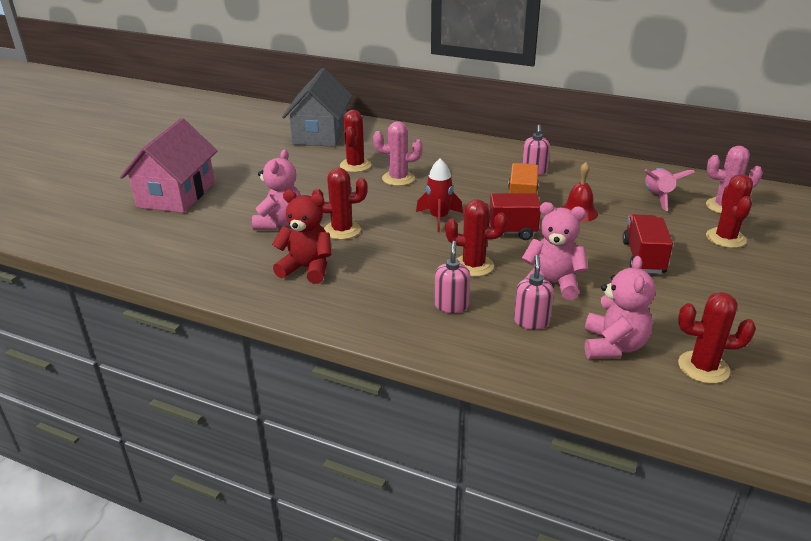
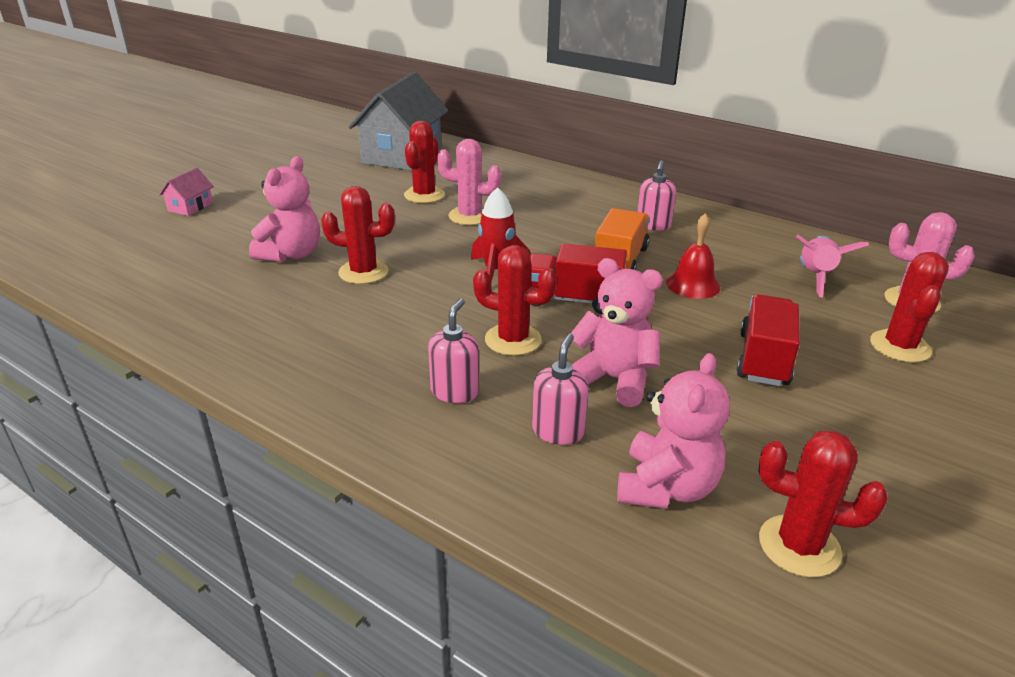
camera: 10 degrees right, 0 degrees up
(176, 194) = (190, 207): pink house -> pink house, size x0.42
(307, 269) = (290, 316): red teddy bear -> none

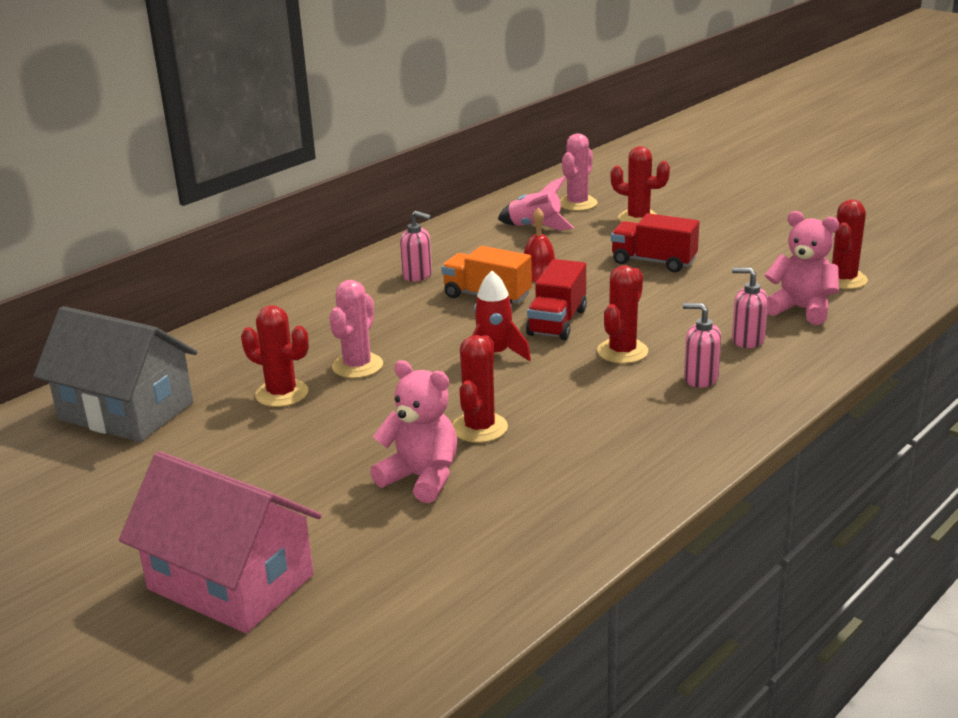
camera: 80 degrees left, 5 degrees down
(190, 207) = (231, 582): pink house -> pink house, size x2.40
(613, 379) = (681, 315): pink teddy bear -> none

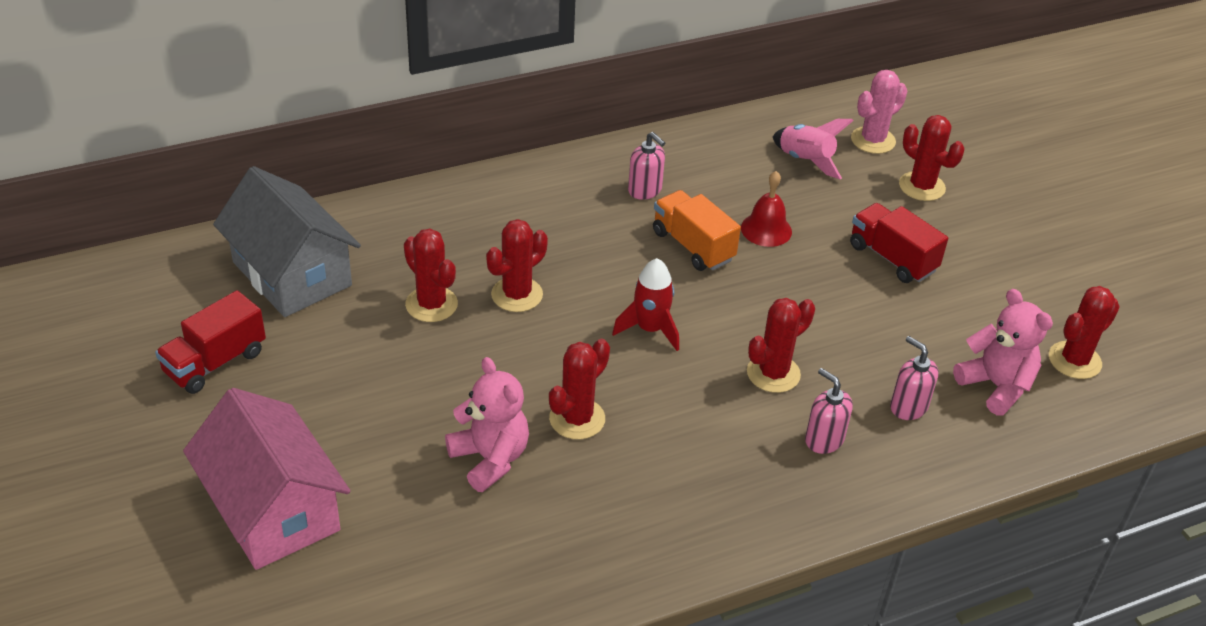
camera: 20 degrees right, 15 degrees up
(357, 366) = (517, 295): pink cactus -> red cactus
(557, 322) = (737, 308): red truck -> red truck (215, 362)

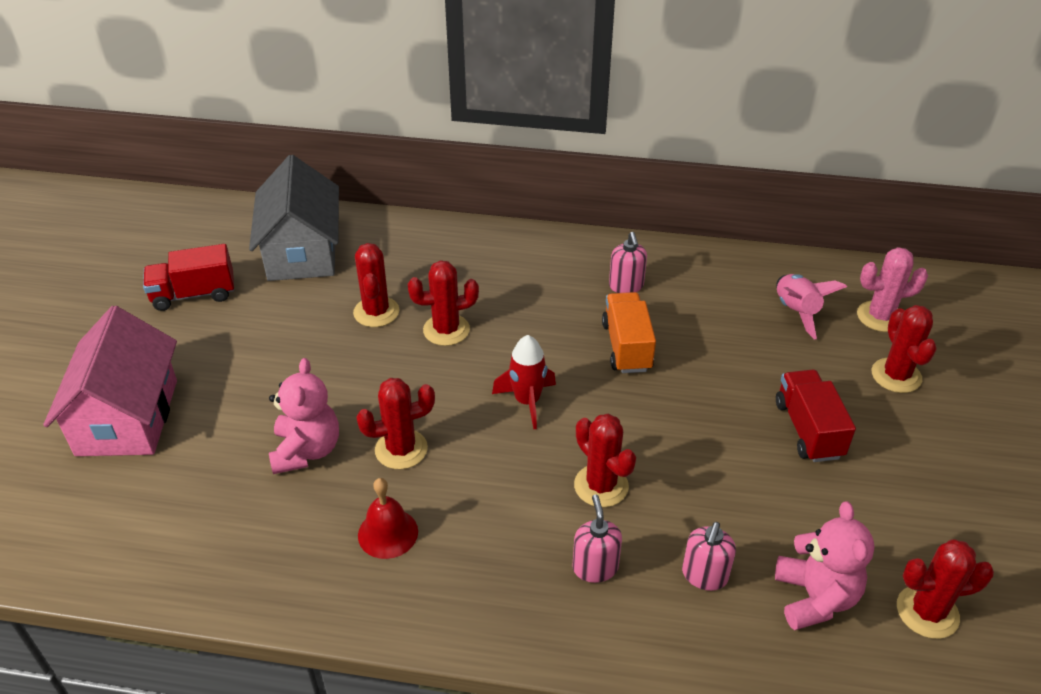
camera: 35 degrees right, 0 degrees up
(766, 229) = (706, 357): red bell -> red bell (388, 533)
(773, 373) = (601, 486): red cactus -> red cactus turned 60 degrees clockwise
(908, 407) = (704, 575): pink soap dispenser -> pink soap dispenser turned 150 degrees counterclockwise

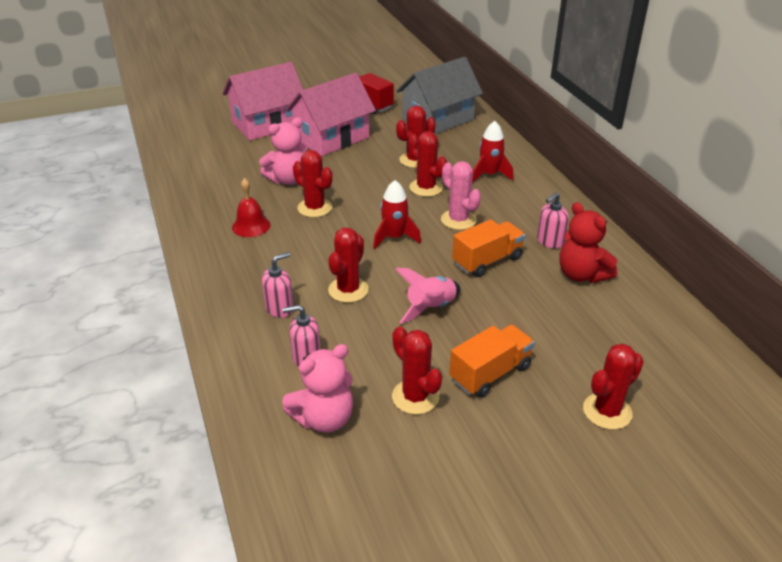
camera: 60 degrees right, 5 degrees down
(243, 365) = (332, 138): none -> pink house
(466, 268) = (489, 175): none -> red rocket
(695, 292) = (581, 275): none -> red teddy bear
(796, 312) = (621, 332): pink rocket -> pink rocket (430, 308)
(808, 430) = (490, 373): red truck -> orange truck
(880, 317) = (674, 384): pink cactus -> pink cactus (458, 220)
(927, 612) = (353, 487): red cactus -> red cactus (415, 397)

